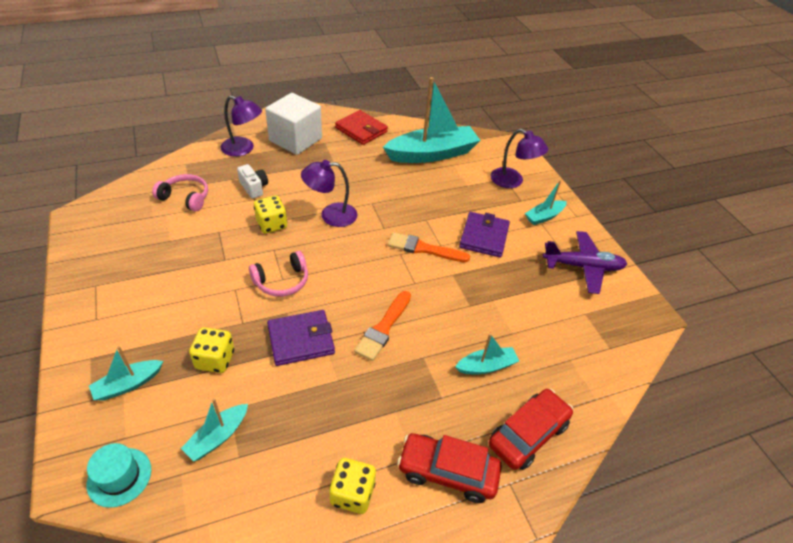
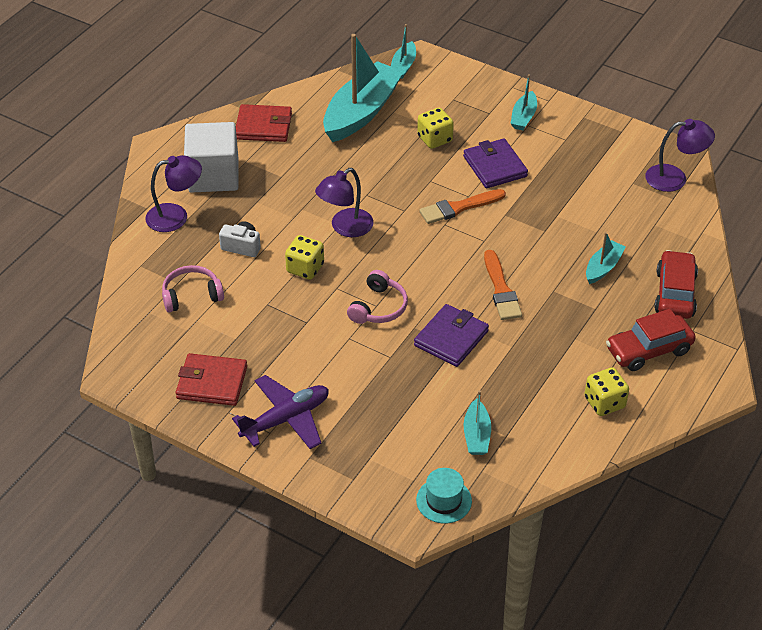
camera: 35 degrees left, 0 degrees up
(115, 259) = (212, 382): none -> red wallet
(128, 384) = (366, 452): turquoise boat -> turquoise boat (403, 66)
(215, 360) = (406, 394): yellow dice -> yellow dice (434, 139)
(512, 181) = (463, 98): purple lamp -> purple lamp (675, 178)
(582, 267) = (596, 144): purple plane -> purple plane (286, 419)

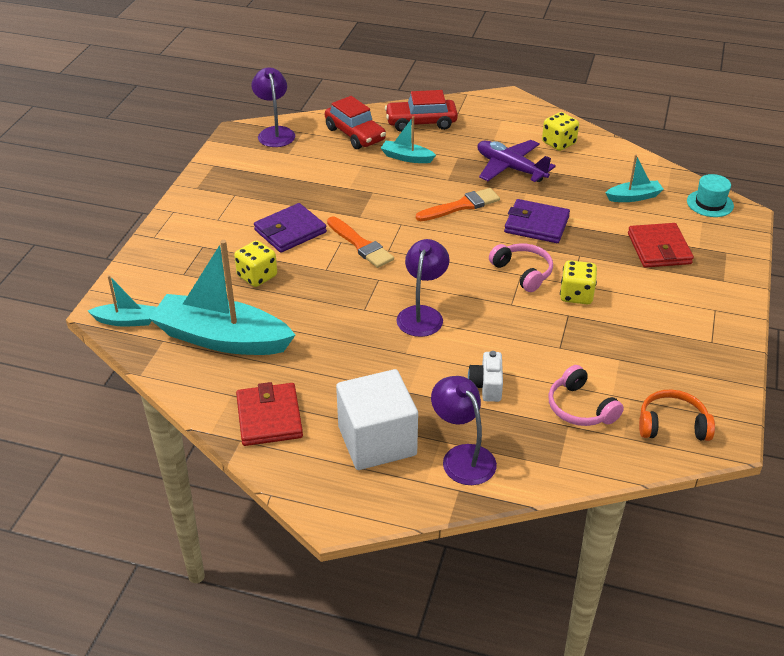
camera: 105 degrees left, 5 degrees down
(145, 346) = (672, 425): none -> orange headphones
(212, 382) = (685, 361): red wallet -> red wallet (659, 249)
(286, 419) = (693, 303): purple plane -> purple plane (510, 168)
(305, 268) = (495, 331): yellow dice -> yellow dice (576, 295)
(345, 228) = (422, 314): purple lamp -> purple lamp turned 105 degrees counterclockwise
(378, 307) = (522, 272): pink headphones -> pink headphones turned 45 degrees clockwise
(523, 117) = (205, 223): turquoise boat -> none
(649, 350) = (491, 129): red car -> red car (355, 134)

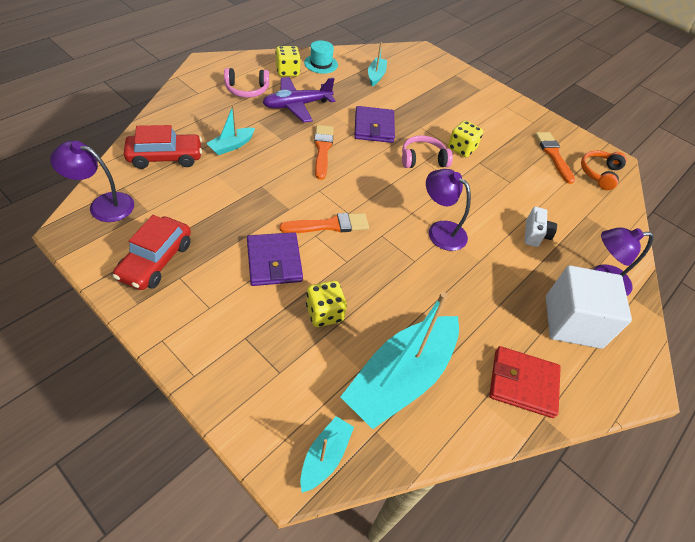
camera: 70 degrees left, 10 degrees up
(421, 123) = (190, 116): red car -> red car (156, 261)
(486, 386) = (535, 234): white camera -> white camera turned 105 degrees counterclockwise
(536, 224) = (374, 127): purple wallet -> purple wallet turned 45 degrees counterclockwise
(580, 408) = (572, 202): pink headphones -> pink headphones (247, 90)
(659, 249) = (436, 94): red wallet -> none
(659, 374) = (553, 155): none -> orange brush
(710, 203) = (405, 55): turquoise hat -> turquoise hat (321, 64)

